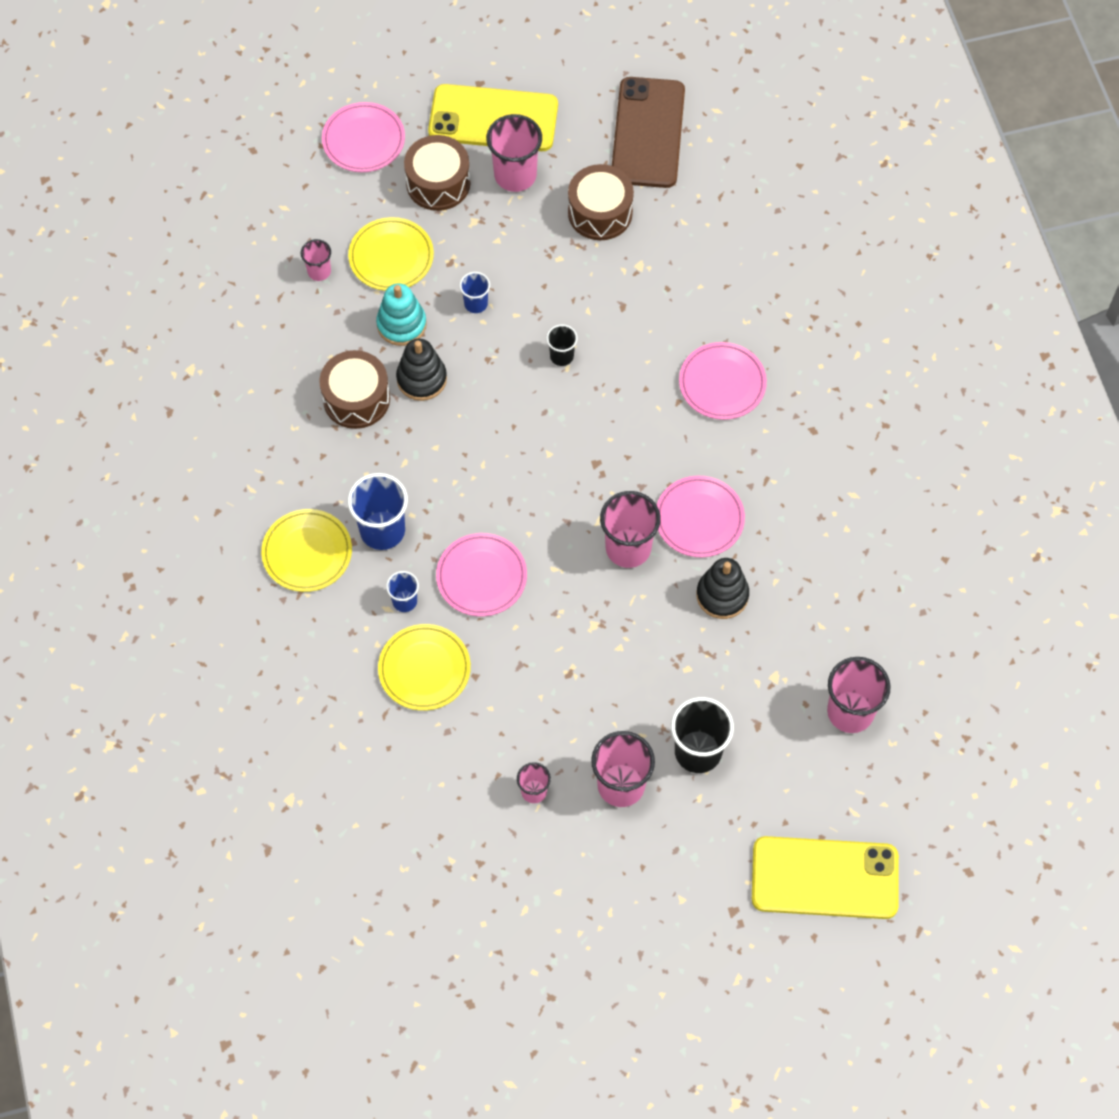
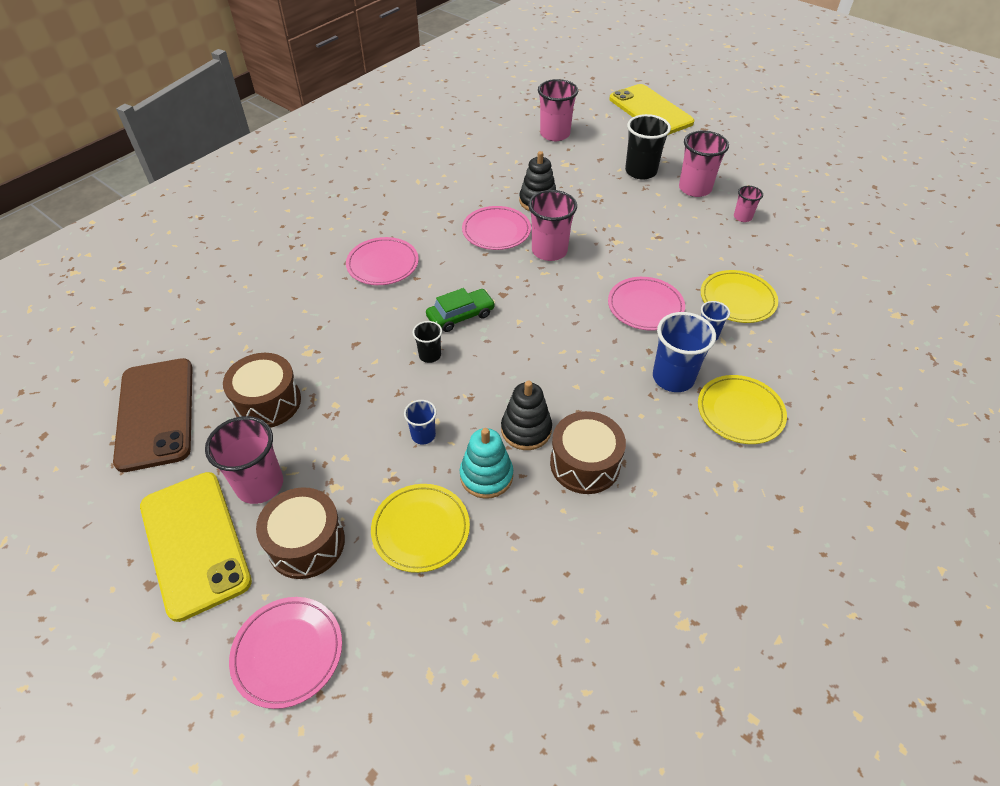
camera: 125 degrees left, 15 degrees down
(319, 271) = (483, 582): pink cup -> none
(593, 409) = (460, 316): none -> green car
(648, 133) = (155, 413): brown phone -> brown phone turned 75 degrees counterclockwise

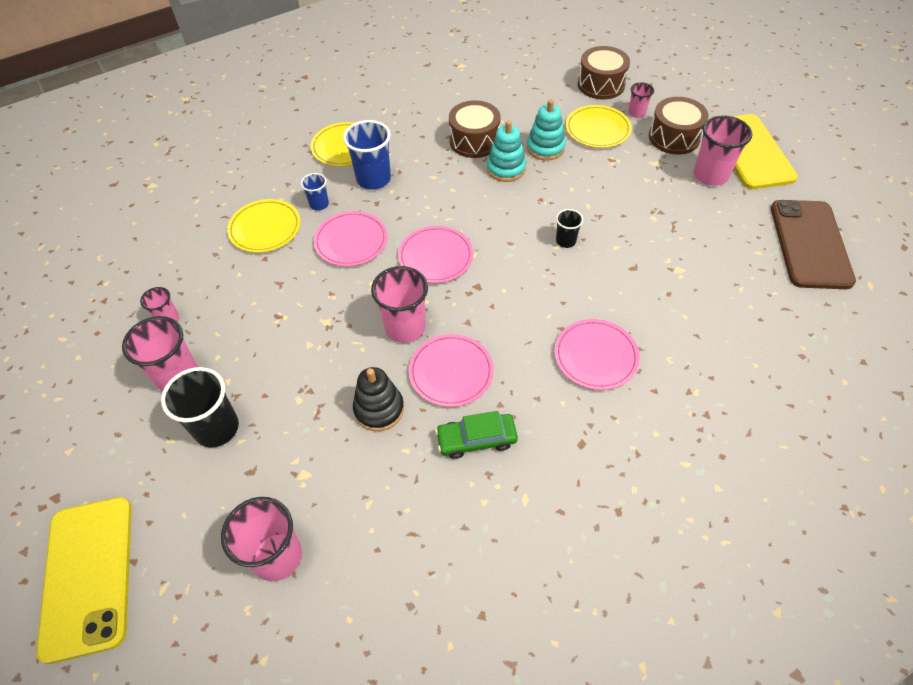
camera: 160 degrees left, 5 degrees up
(267, 402) = (712, 232): brown drum -> brown drum (601, 84)
(288, 652) = (682, 94): pink plate -> pink plate (435, 257)
(365, 582) = (636, 113): none -> pink cup
(423, 435) = (584, 181): blue cup -> none
(460, 316) = (527, 272): green car -> green car (476, 439)
(526, 430) = (506, 168): black stacking toy -> turquoise stacking toy

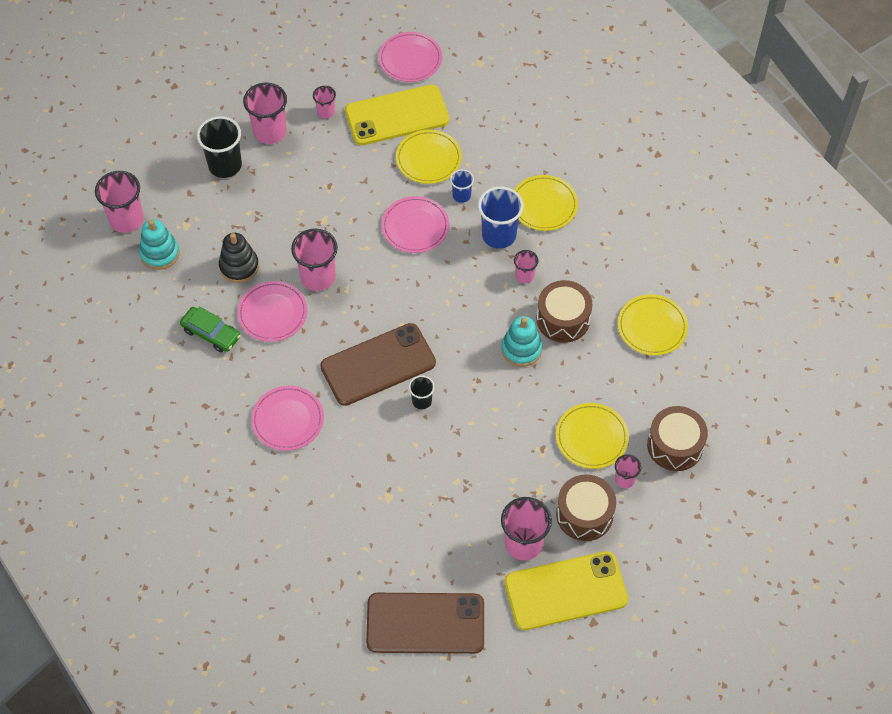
camera: 85 degrees right, 5 degrees up
(88, 576) = (119, 119): yellow phone -> yellow phone (397, 115)
(423, 163) = (524, 276): none -> pink cup
(435, 257) = (398, 294): pink plate -> pink plate (410, 59)
(476, 439) = (211, 333): green car -> green car turned 135 degrees clockwise
(485, 90) = (652, 327): none -> yellow plate
(523, 275) = (378, 365): none -> brown phone
(545, 148) = (556, 386): turquoise stacking toy -> turquoise stacking toy (160, 253)

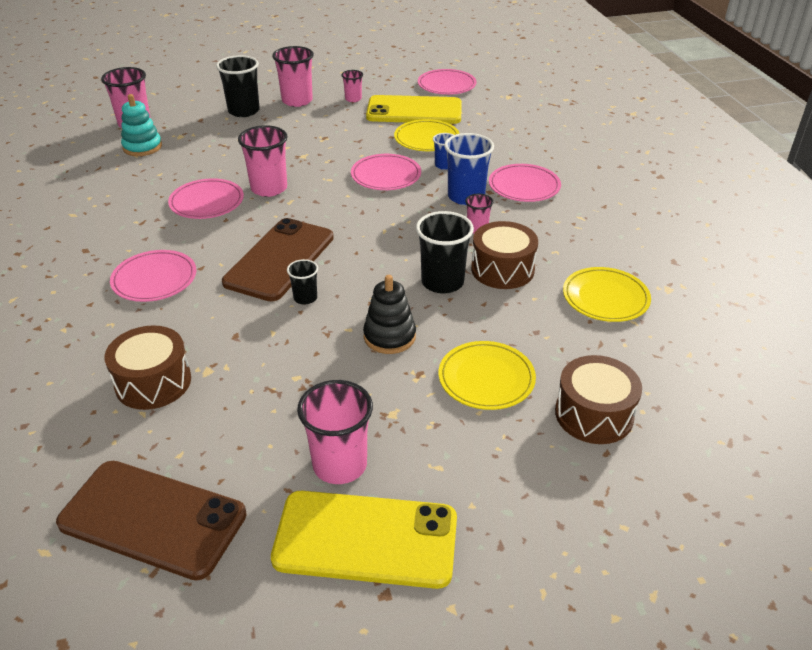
camera: 20 degrees right, 20 degrees down
(211, 333) = (138, 203): green car -> none
(239, 266) = (203, 168): black stacking toy -> black stacking toy (389, 336)
(378, 365) = (280, 260): brown phone -> brown phone turned 60 degrees counterclockwise
(521, 349) = (442, 282): turquoise stacking toy -> black cup
(544, 205) = (524, 186): yellow plate -> pink plate
(584, 514) = (438, 455): brown drum -> brown drum (153, 382)
(624, 479) = (510, 432): pink cup -> none

